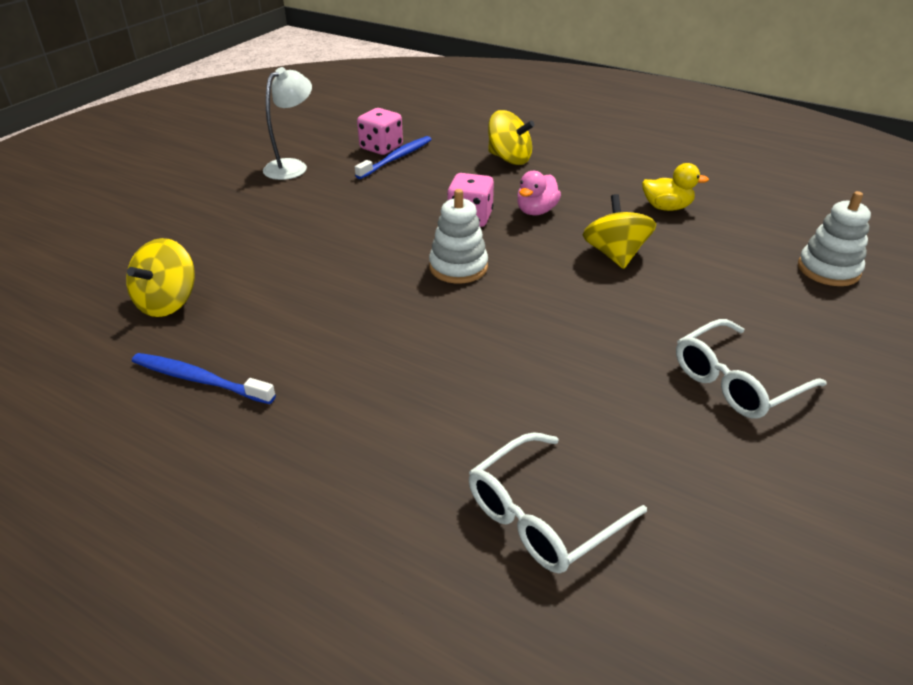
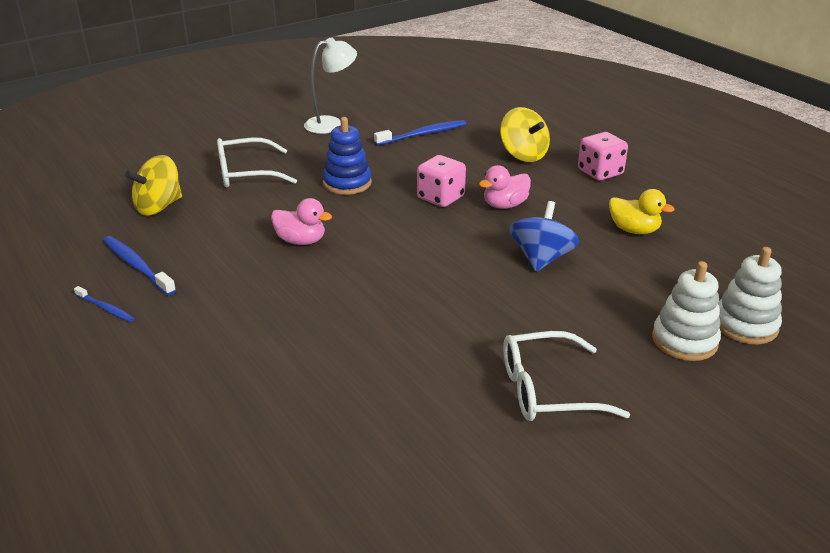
camera: 25 degrees right, 5 degrees down
(203, 444) = (106, 308): none -> blue toothbrush
(363, 225) = (347, 183): none -> blue stacking toy
(368, 299) = (301, 241): none -> pink duck
(381, 147) = (418, 122): pink dice -> pink dice (600, 172)
(458, 267) = (394, 235): white stacking toy -> white stacking toy (684, 340)
(543, 515) = (291, 431): white glasses -> white glasses (247, 173)
(615, 255) = (541, 259): yellow spinning top -> blue spinning top

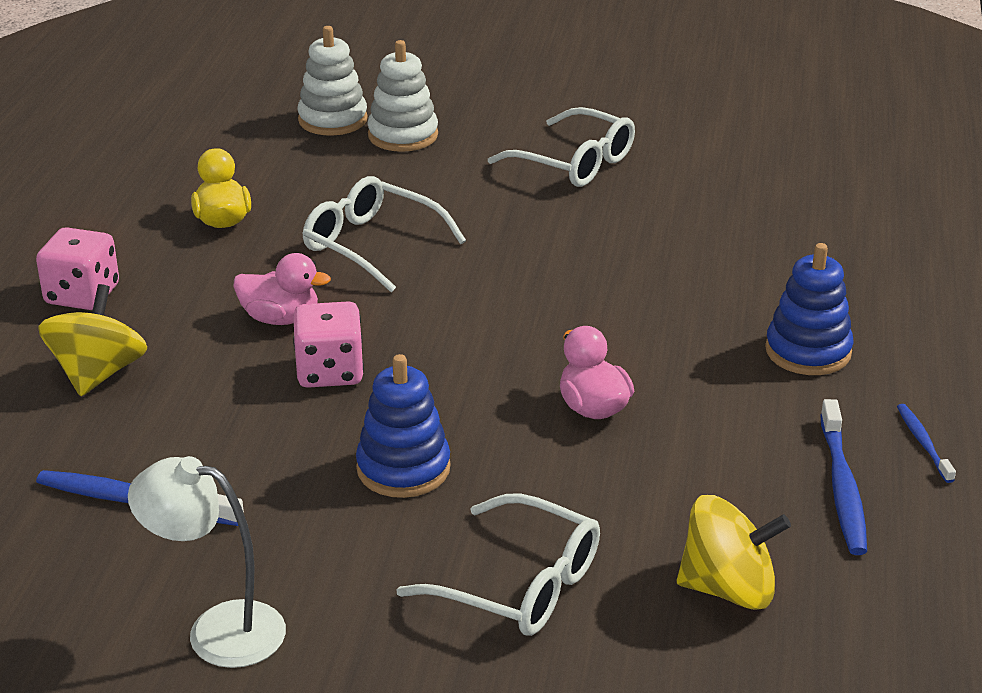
camera: 135 degrees left, 0 degrees up
(218, 328) = (808, 351): none -> blue stacking toy
(541, 259) = (372, 245): blue spinning top -> white glasses

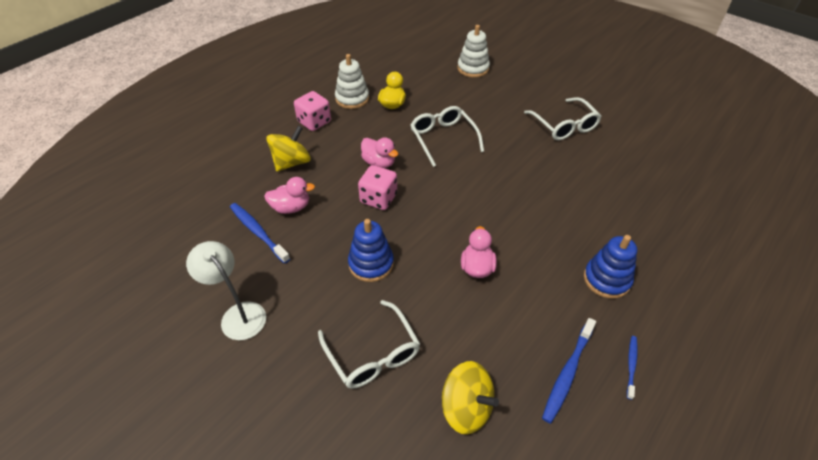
camera: 30 degrees right, 15 degrees up
(167, 442) = (291, 207): none -> pink duck
(403, 135) = (497, 86): white stacking toy -> white stacking toy (352, 99)

